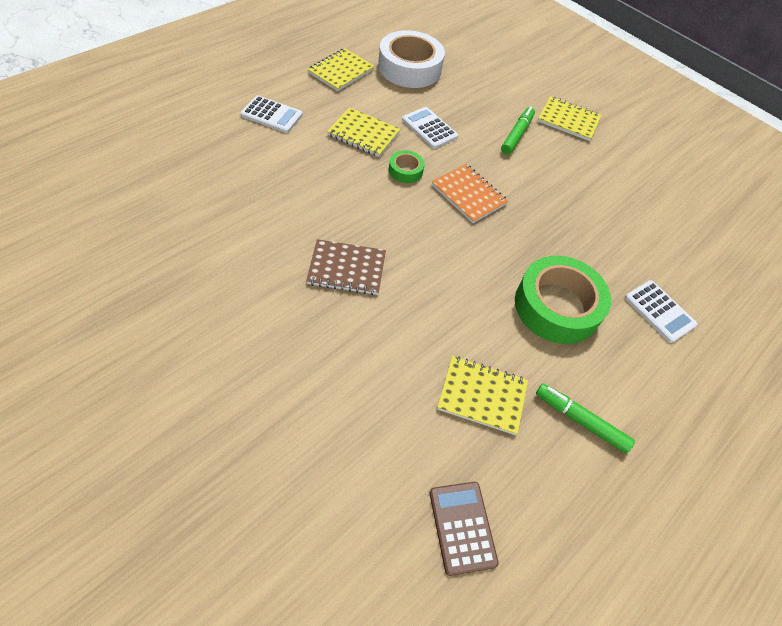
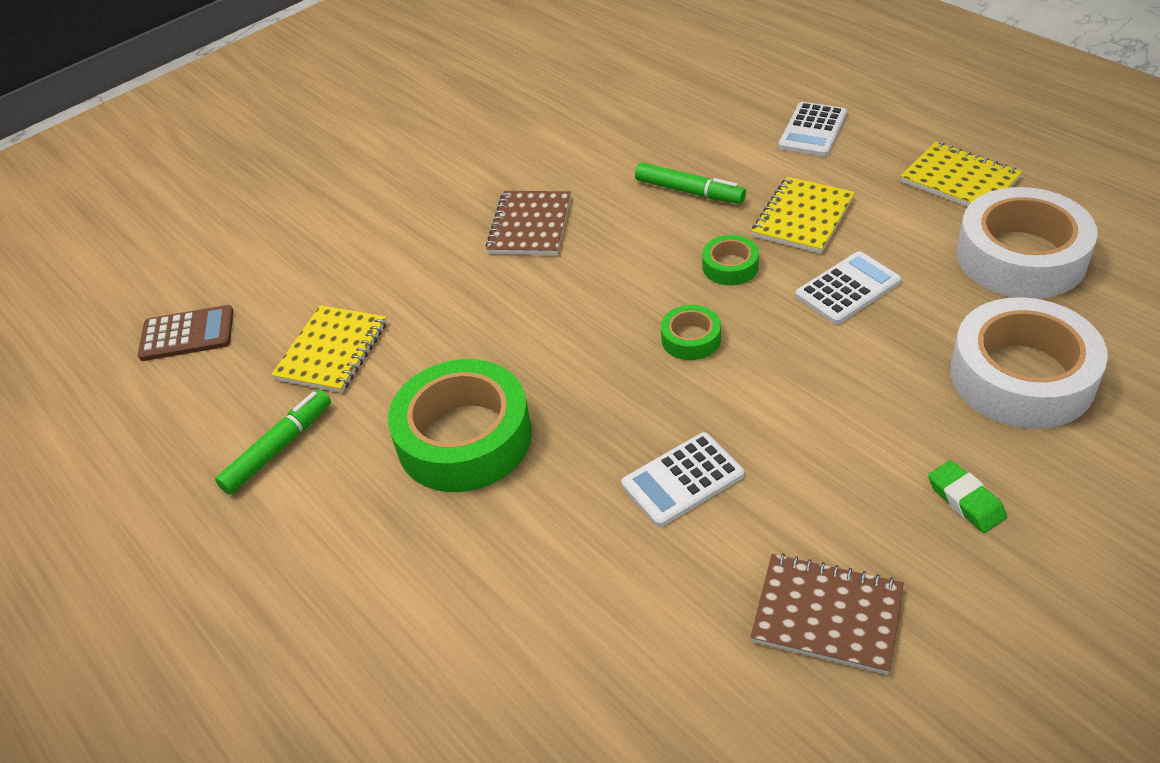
camera: 105 degrees right, 10 degrees down
(468, 195) = (691, 339): orange notebook -> green tape
(493, 88) = (1021, 376): none -> white tape
(517, 135) = (877, 408): green marker -> green marker (689, 191)
(568, 120) = (965, 500): yellow notebook -> green eraser
(637, 171) = (827, 615): none -> brown notebook
(659, 311) = (449, 583): white calculator -> white calculator (682, 480)

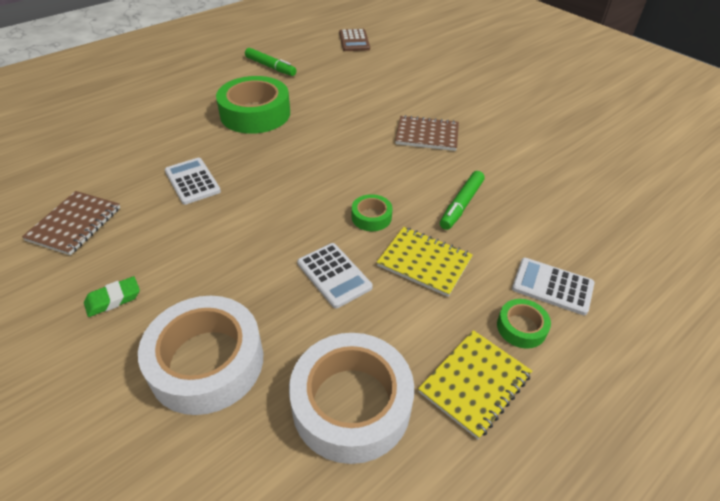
camera: 85 degrees right, 0 degrees up
(332, 351) = (331, 76): yellow notebook -> none
(691, 339) = (303, 193): green tape -> green tape (521, 327)

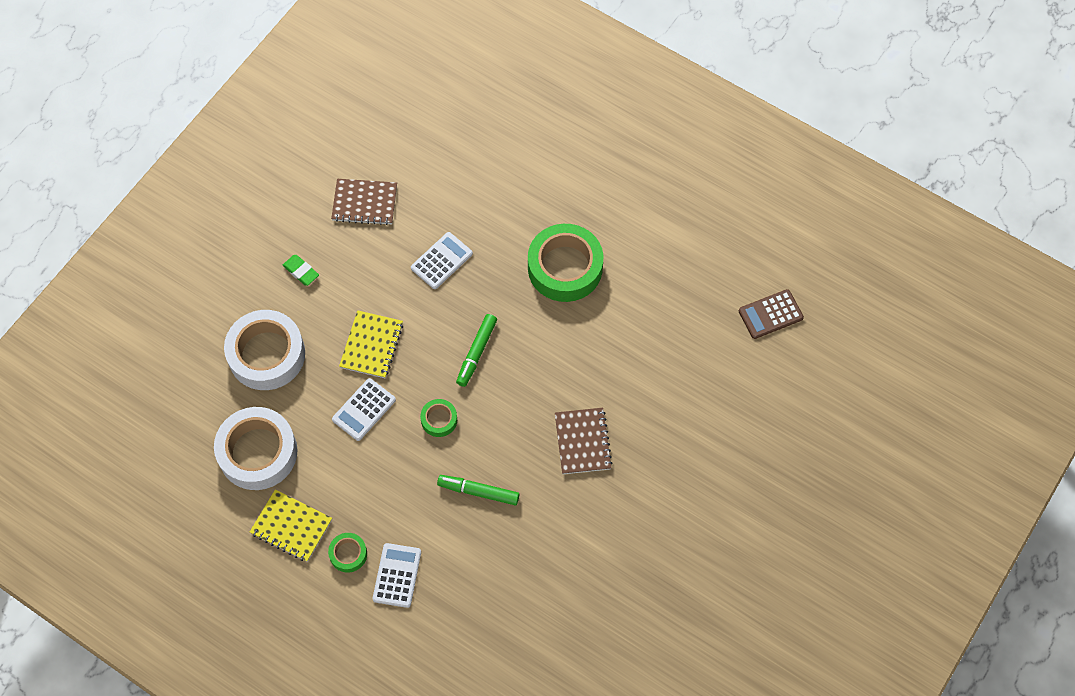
camera: 75 degrees right, 20 degrees up
(270, 67) = (666, 245): green marker -> green marker (476, 352)
(424, 262) = (396, 473): yellow notebook -> yellow notebook (371, 345)

